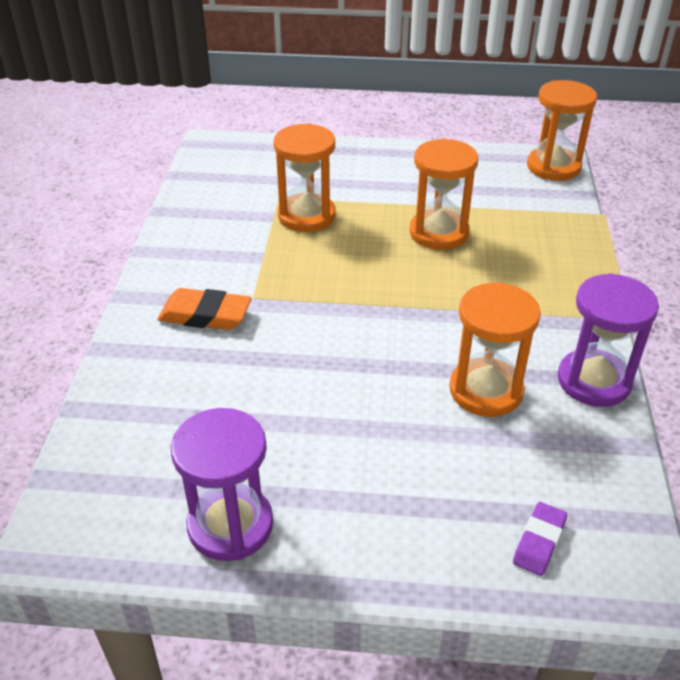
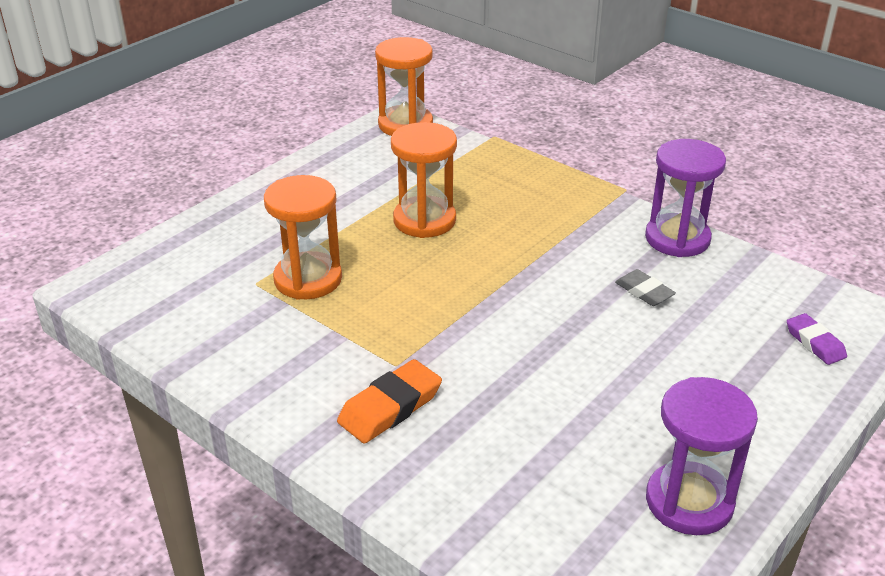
camera: 55 degrees left, 5 degrees down
(486, 390) = (644, 292): orange hourglass -> grey eraser

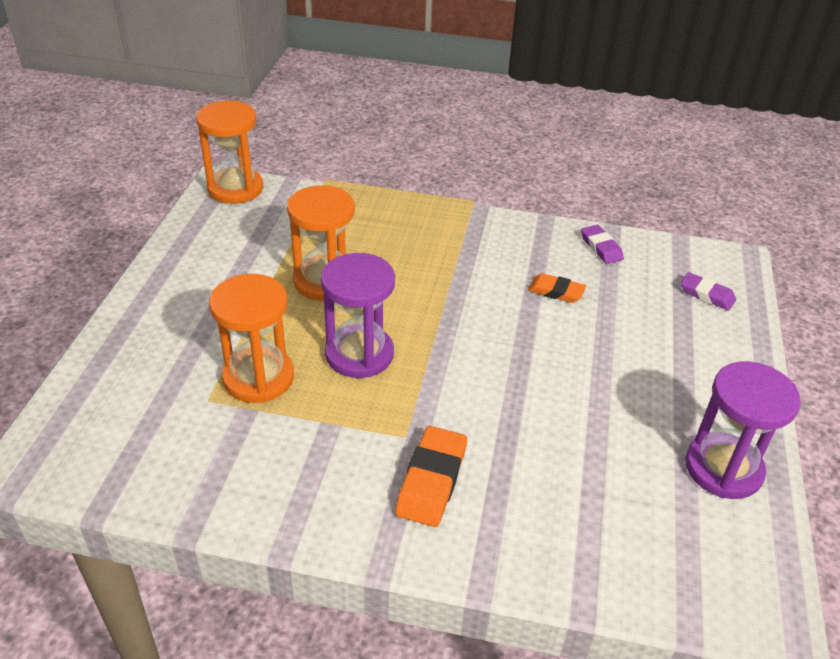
camera: 30 degrees left, 5 degrees up
(644, 292) = (556, 291): grey eraser -> orange eraser
(677, 239) = (546, 235): purple hourglass -> purple hourglass (359, 354)
(729, 266) = (601, 247): none -> purple eraser

